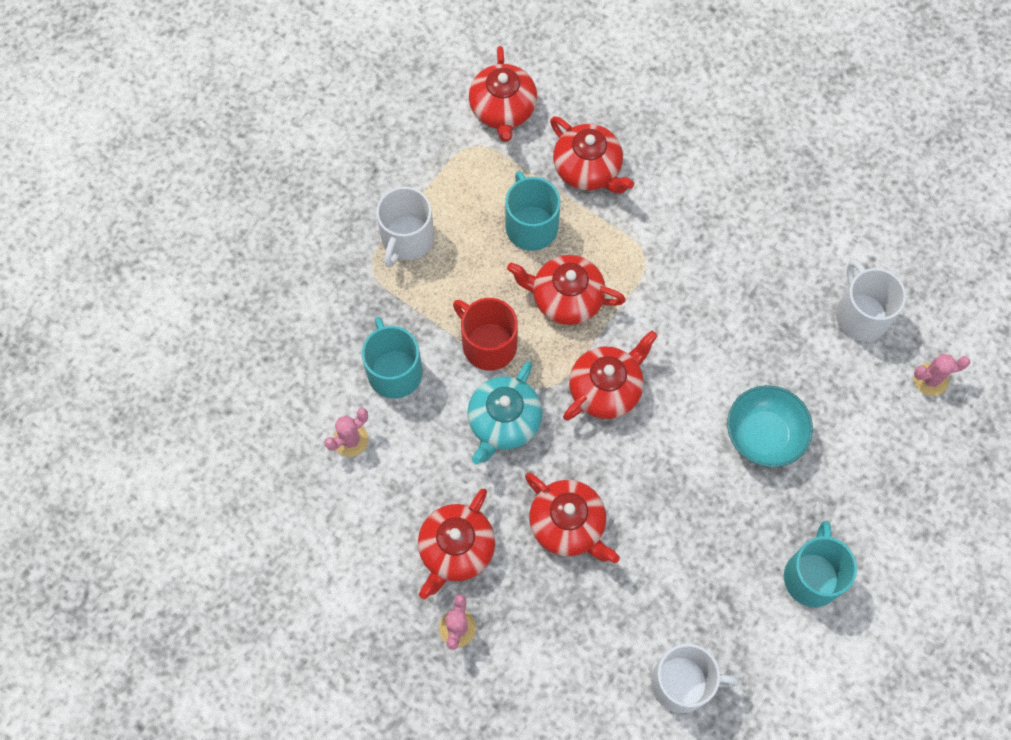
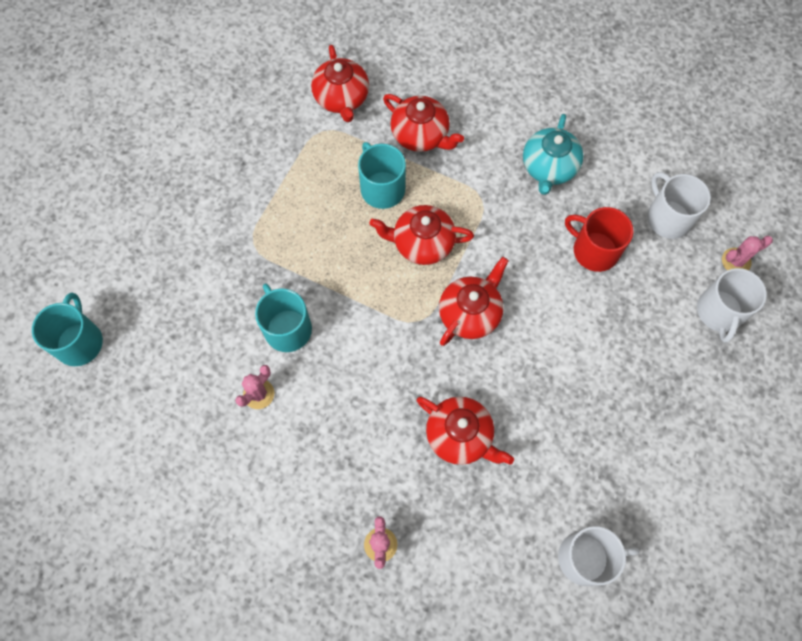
camera: 10 degrees left, 0 degrees up
(407, 239) = (279, 215): white mug -> white mug (719, 312)
(456, 549) = (367, 474): red teapot -> none
(488, 344) = (363, 292): red mug -> red mug (594, 250)
(503, 422) = (388, 356): turquoise teapot -> turquoise teapot (549, 167)
(764, 435) = (610, 330): turquoise bowl -> none
(812, 576) = (676, 444): turquoise mug -> turquoise mug (79, 342)

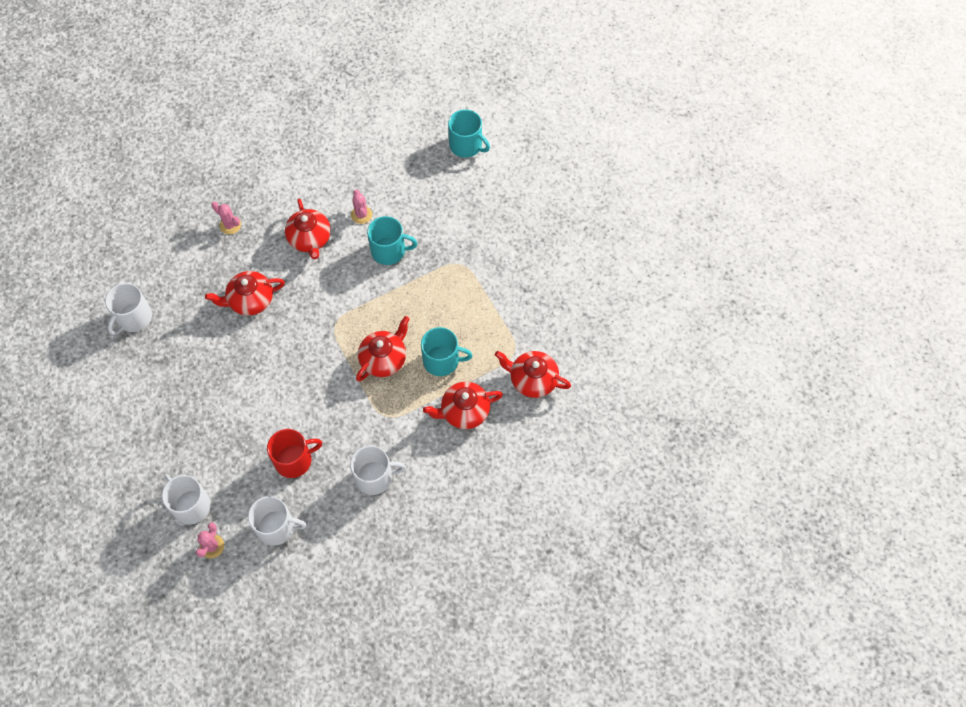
camera: 125 degrees right, 5 degrees down
(470, 313) = (316, 355): red teapot -> red teapot (310, 239)
(549, 167) = (375, 477): turquoise teapot -> white mug

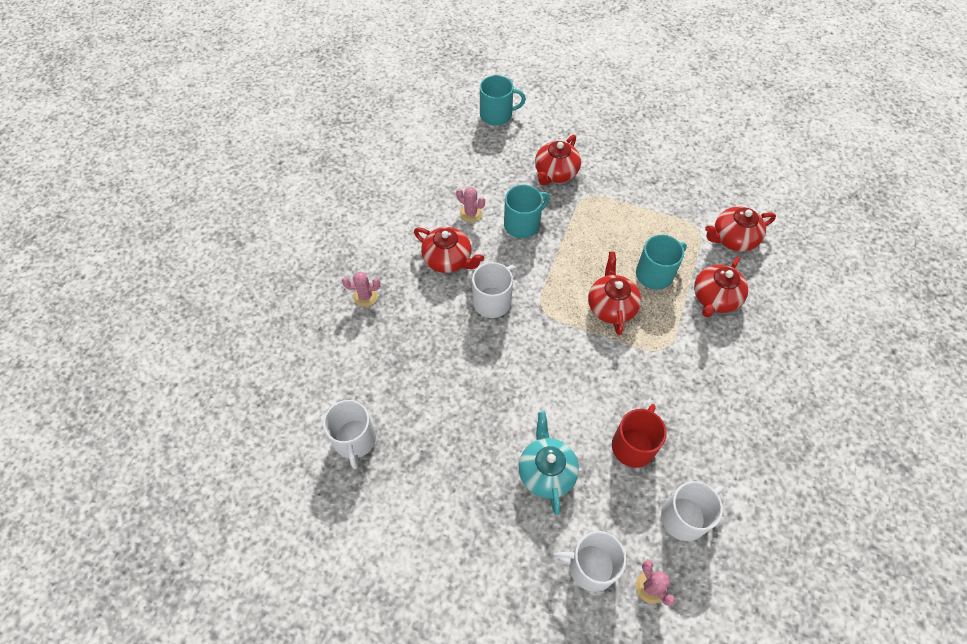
camera: 40 degrees left, 5 degrees down
(224, 430) = (546, 471): none -> turquoise teapot
(250, 300) = (449, 343): red teapot -> red teapot (555, 173)
(375, 477) = (711, 403): white mug -> white mug (493, 301)

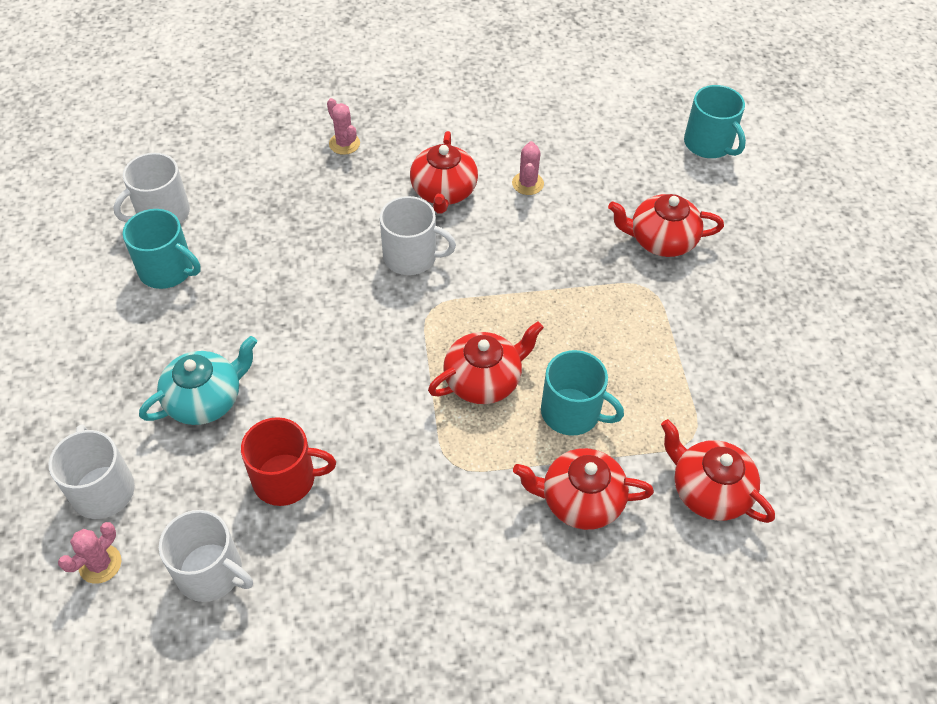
camera: 60 degrees right, 5 degrees down
(522, 224) = (549, 239): turquoise mug -> turquoise mug (167, 270)

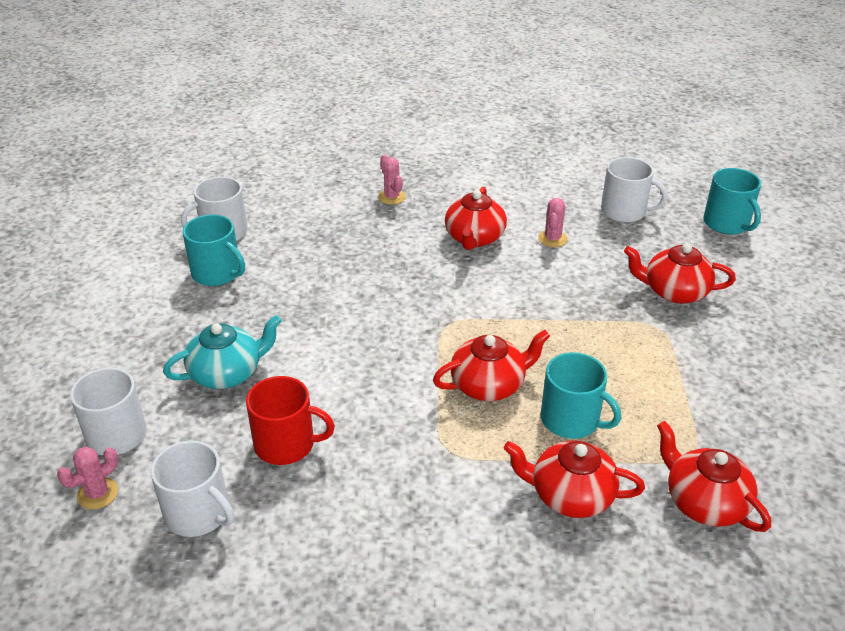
camera: 10 degrees right, 15 degrees down
(411, 256) = (436, 283): white mug -> white mug (624, 211)

